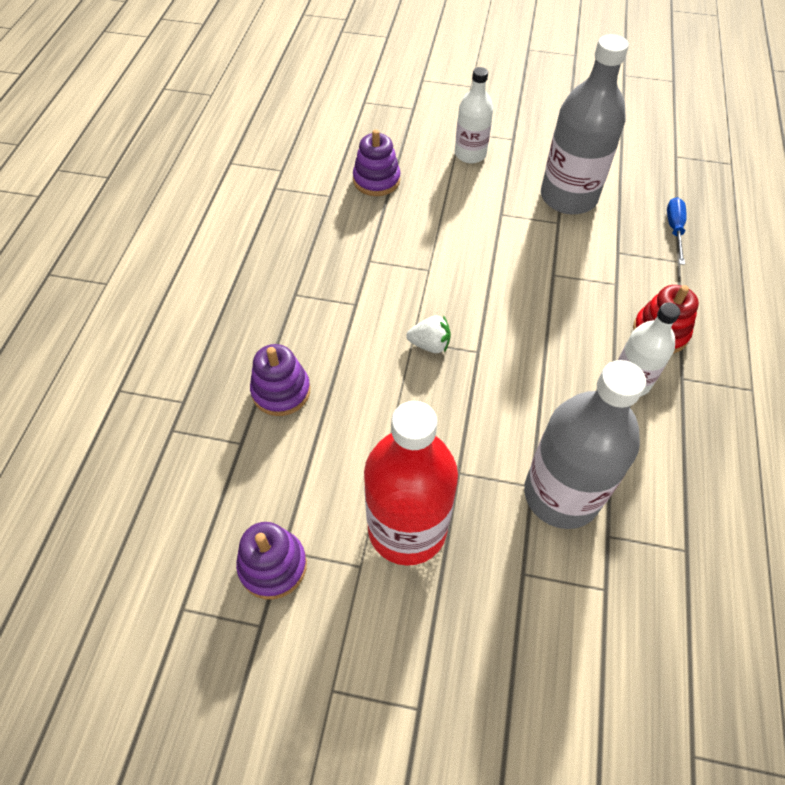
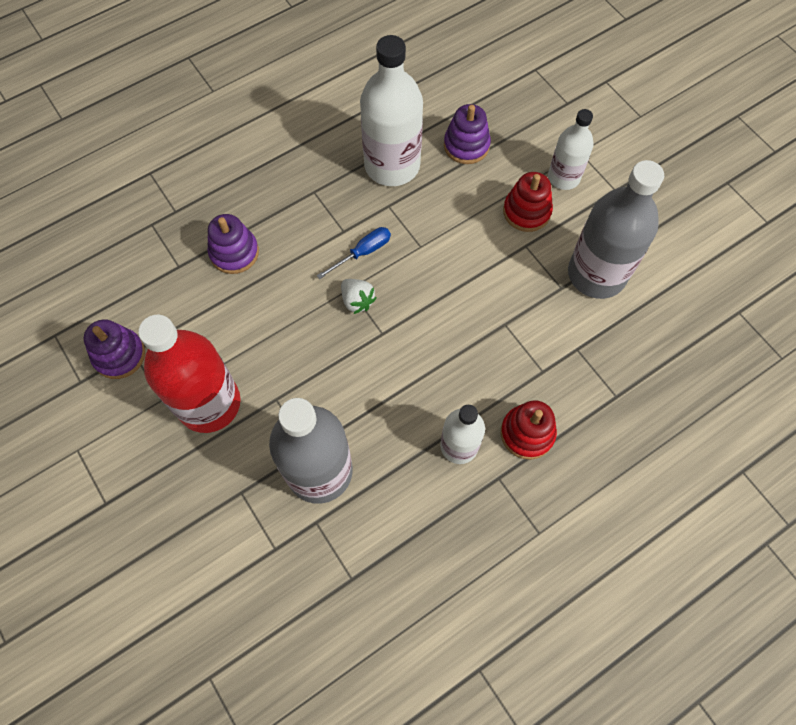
camera: 45 degrees right, 10 degrees up
(336, 231) = (392, 165): none -> white bottle
(473, 192) = (526, 211): none -> red stacking toy
(674, 229) = (648, 370): blue screwdriver -> blue screwdriver (363, 252)

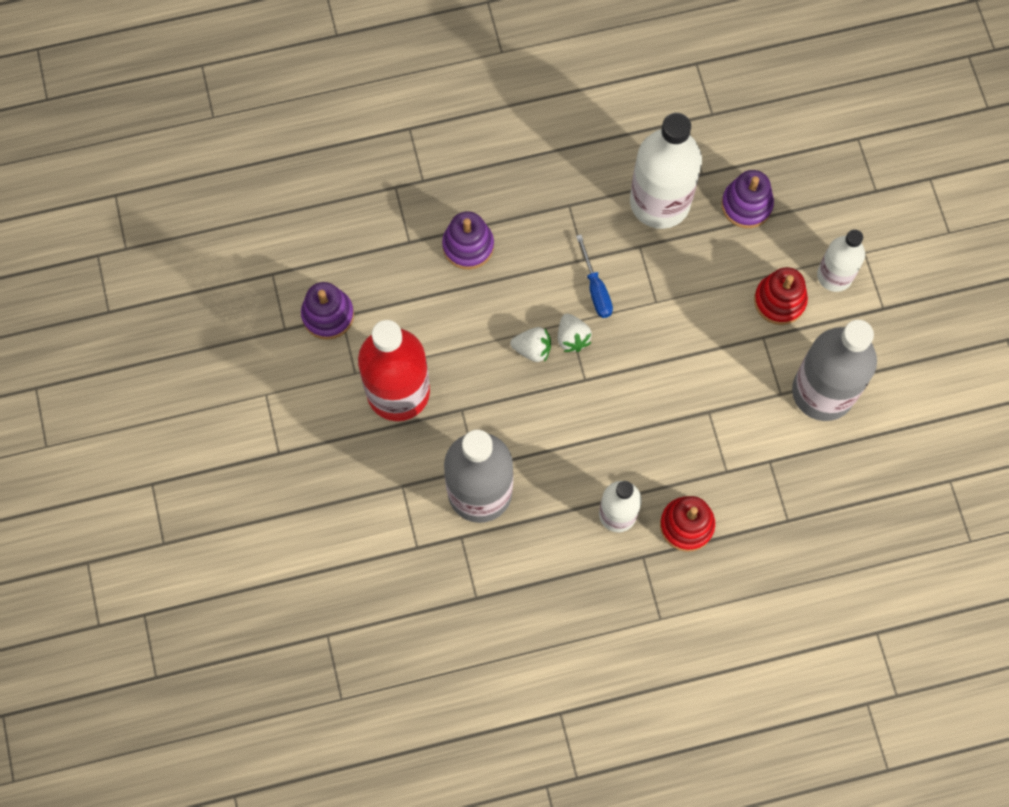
camera: 20 degrees right, 5 degrees up
(324, 322) = (532, 349): none -> white strawberry
(363, 252) = (595, 289): blue screwdriver -> blue screwdriver turned 90 degrees clockwise

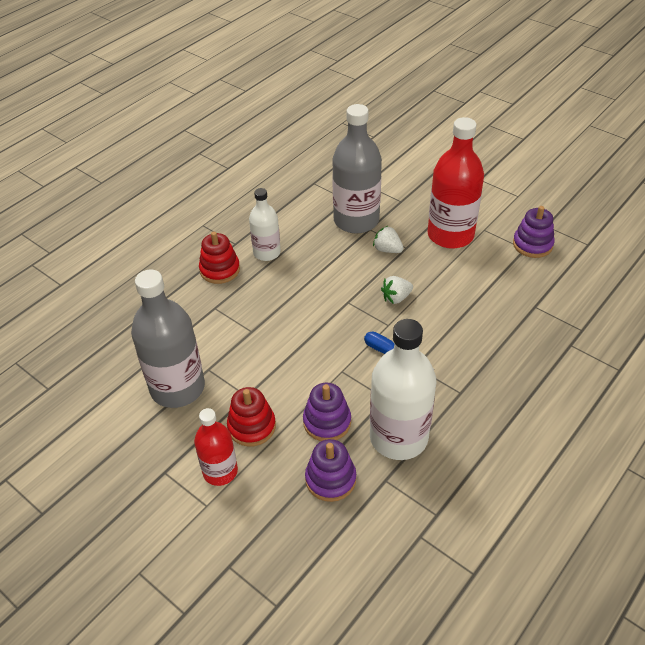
camera: 145 degrees right, 25 degrees down
(468, 246) = (497, 326): purple stacking toy -> purple stacking toy (327, 422)
(572, 338) = (377, 318): white strawberry -> white strawberry (387, 250)
(834, 275) = (220, 471): white bottle -> red bottle

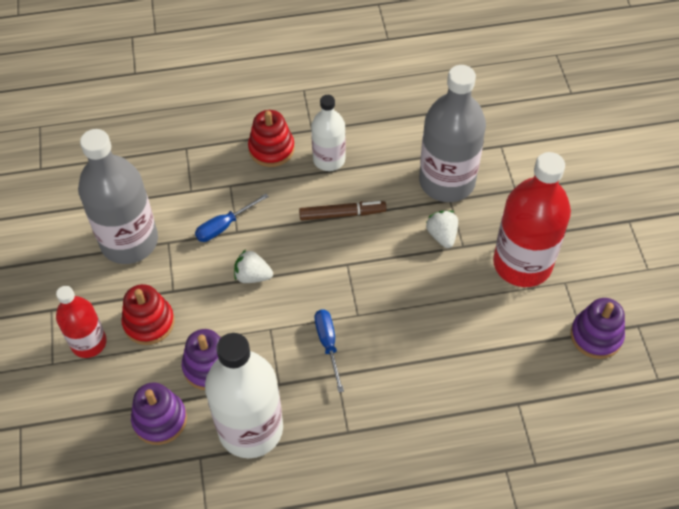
camera: 40 degrees right, 10 degrees up
(238, 333) = (224, 226): none -> blue screwdriver
(312, 277) = (342, 214): none -> brown marker
(396, 298) = (394, 293): white strawberry -> white strawberry (252, 276)

